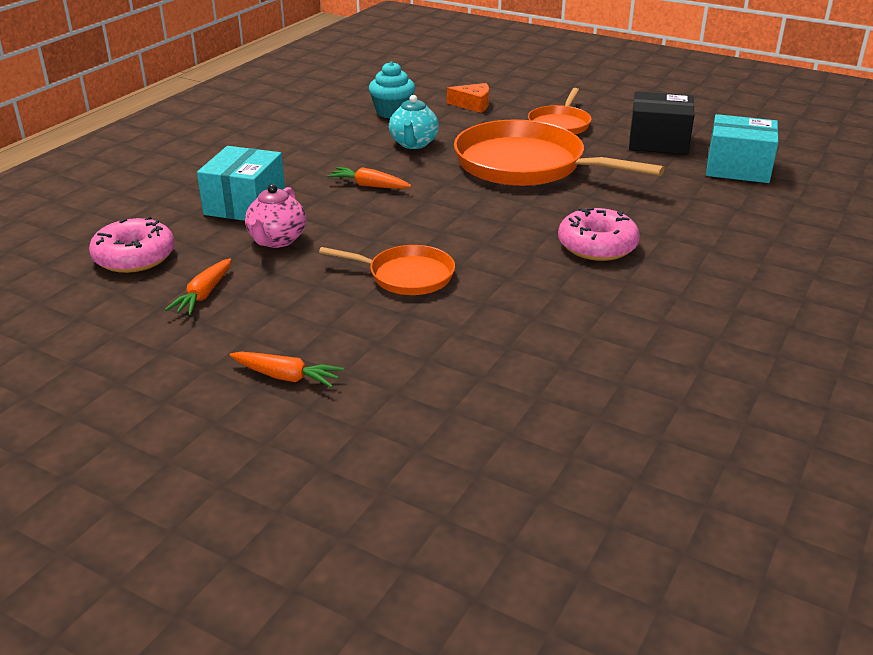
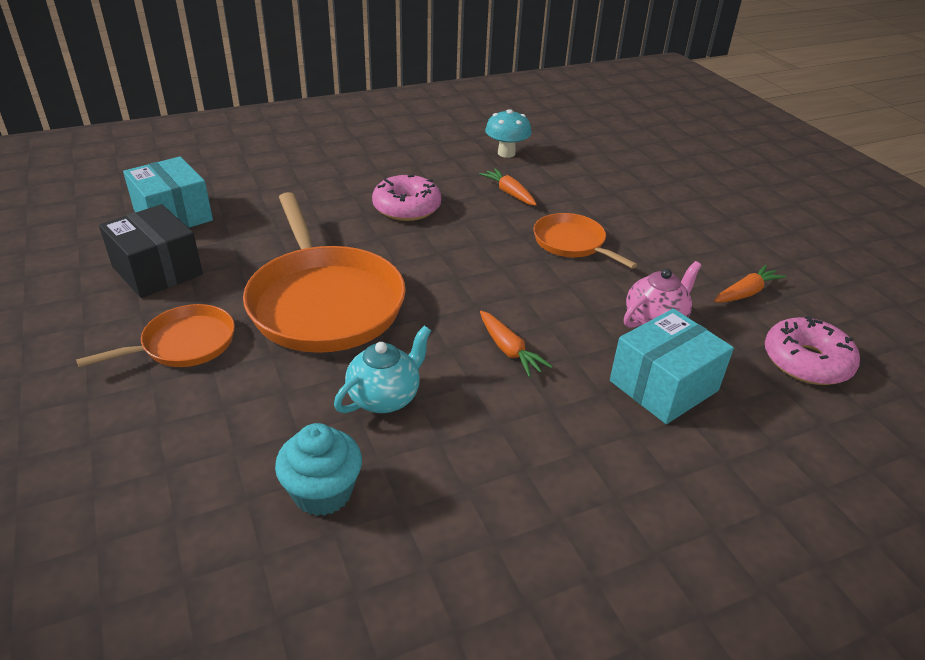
camera: 145 degrees left, 5 degrees up
(287, 377) = (707, 215): orange carrot -> orange carrot (509, 193)
(473, 105) = (199, 445): orange cheese -> none
(619, 361) = (506, 153): none -> turquoise mushroom

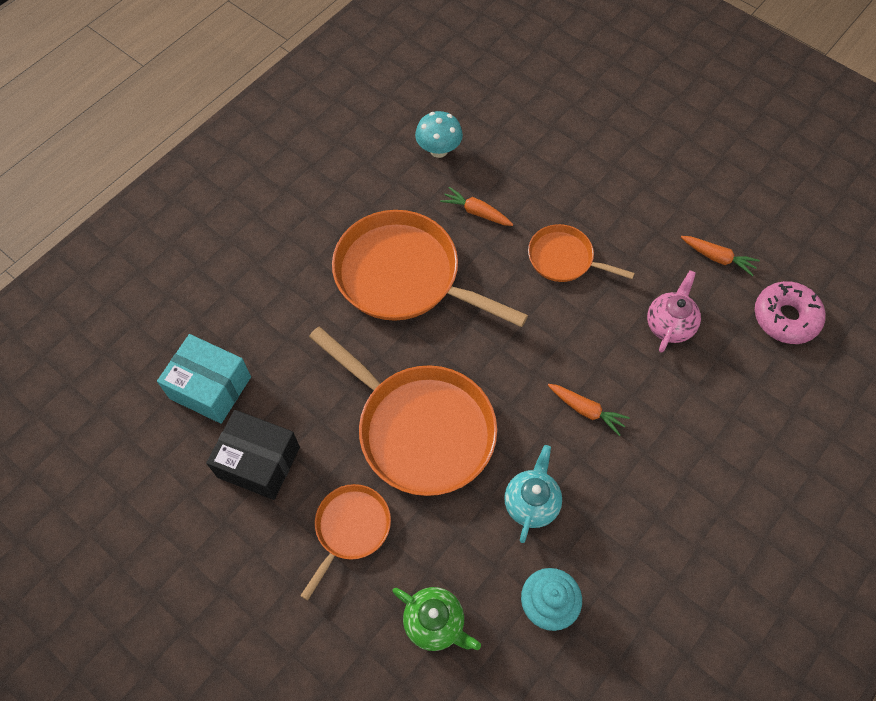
camera: 25 degrees left, 25 degrees up
(184, 452) = (435, 623): none -> green teapot
(407, 207) = (403, 276): pink donut -> orange pan
(663, 386) = (705, 392): turquoise box -> none
(746, 293) = (718, 258): orange carrot -> orange carrot turned 90 degrees clockwise

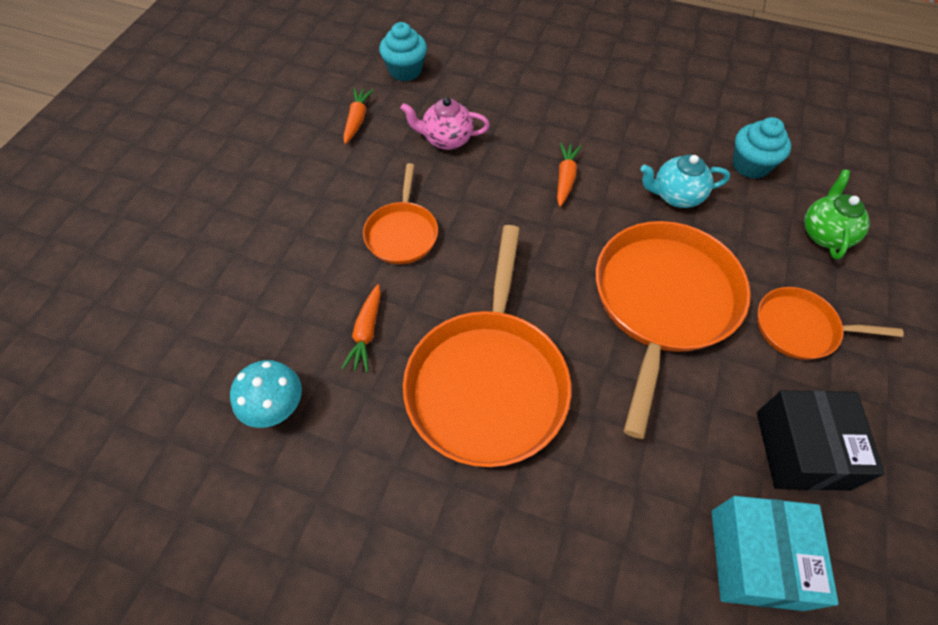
camera: 110 degrees left, 5 degrees down
(785, 317) = (405, 70): pink donut -> turquoise cupcake

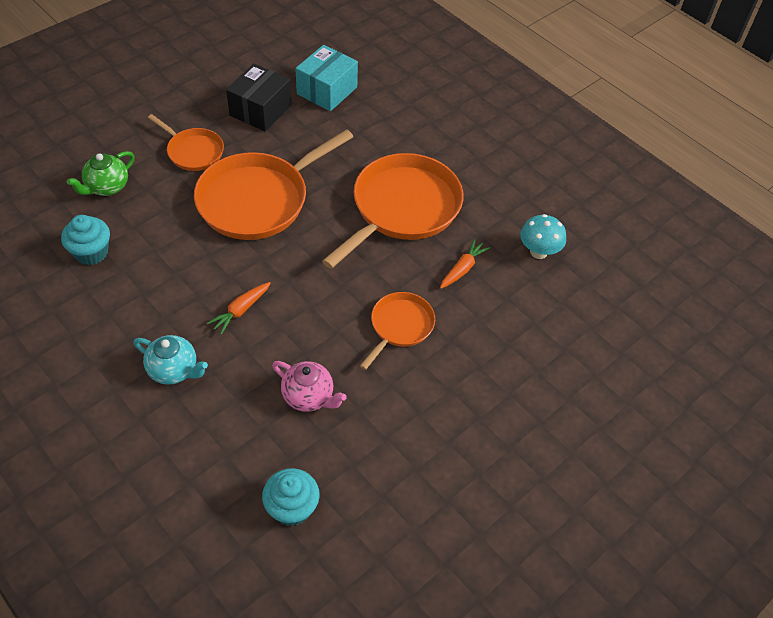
camera: 155 degrees left, 5 degrees down
(357, 120) = (377, 463): orange carrot -> none
(676, 196) = (173, 257): turquoise teapot -> turquoise teapot (174, 370)

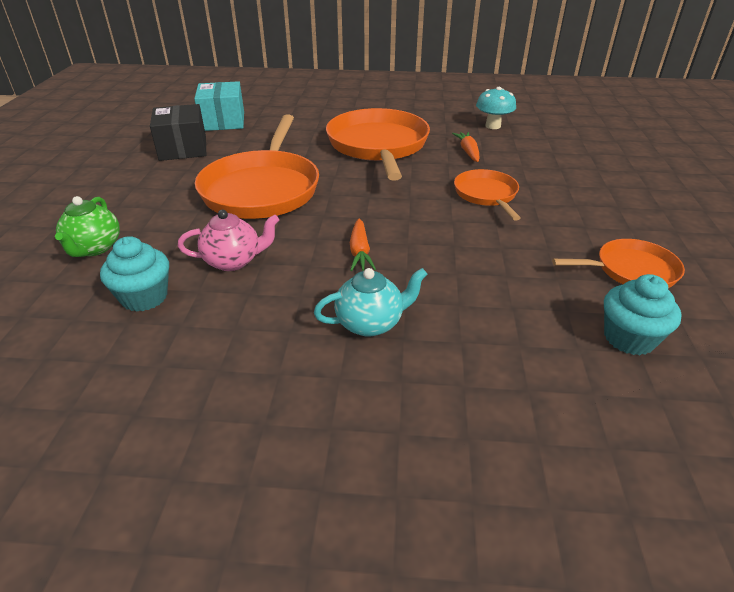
camera: 40 degrees left, 15 degrees down
(193, 151) = (156, 191): orange pan -> orange pan (631, 270)
(309, 396) = (505, 265): pink teapot -> pink teapot (233, 261)

